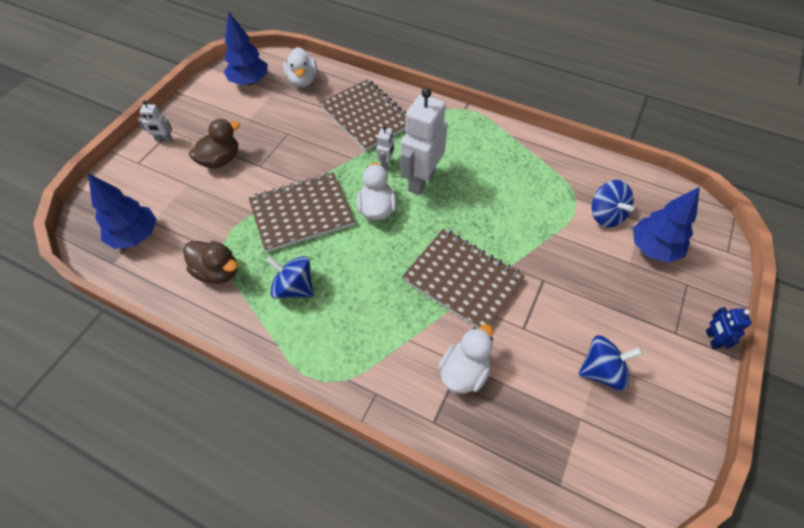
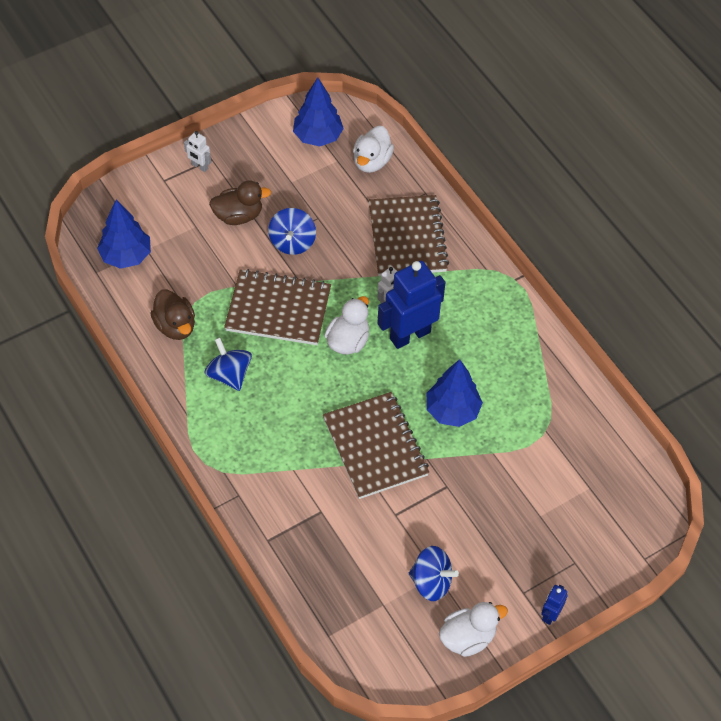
camera: 30 degrees right, 0 degrees up
(421, 181) = (410, 335): white robot -> blue robot
(464, 371) = (319, 518): white duck -> white duck (468, 638)
(605, 215) = (558, 462): blue spinning top -> blue spinning top (292, 242)
(653, 248) = (574, 516): blue tree -> blue tree (452, 411)

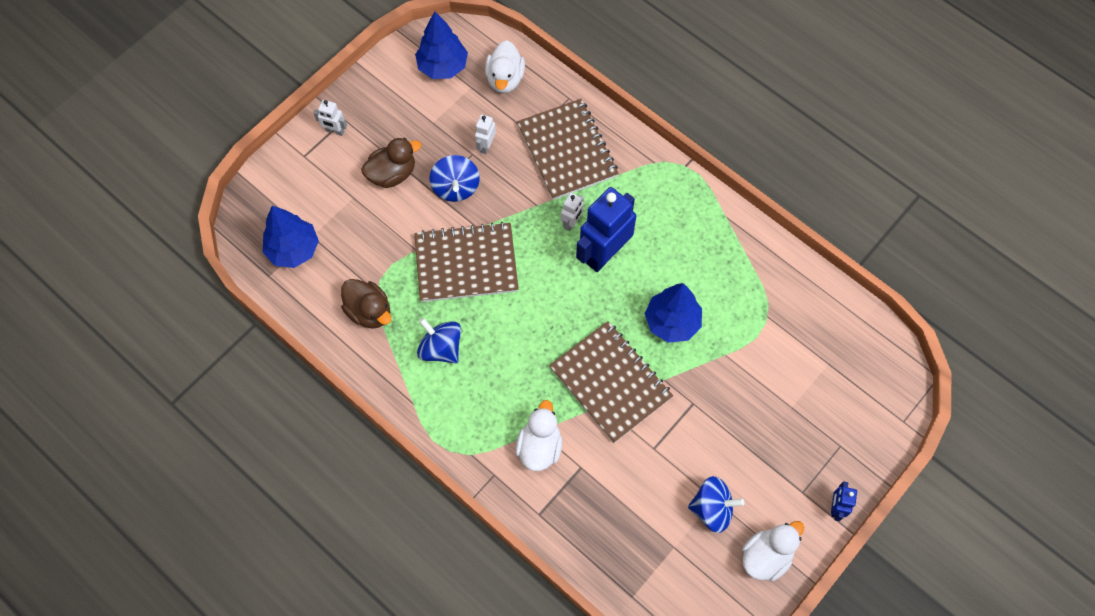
camera: 15 degrees left, 10 degrees up
(333, 214) = (486, 146): none -> white robot
(348, 341) = (546, 278): white duck -> white duck (539, 447)

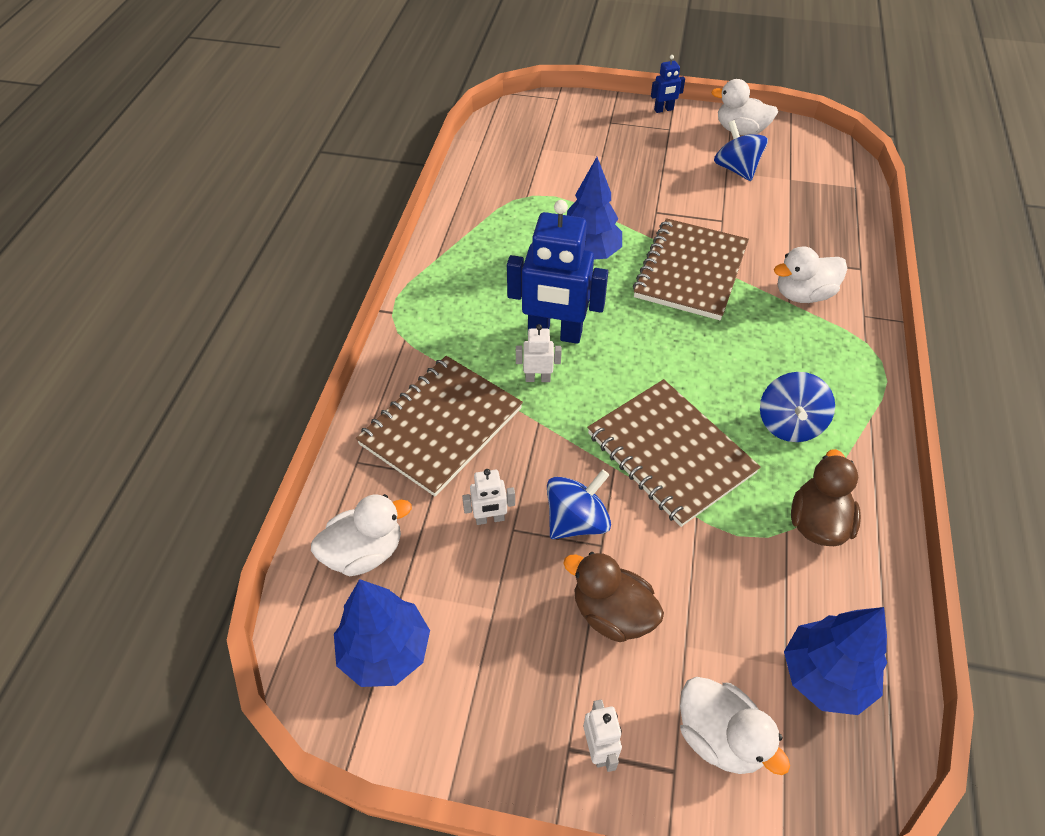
camera: 120 degrees left, 15 degrees down
(303, 183) = (720, 737): none -> white duck

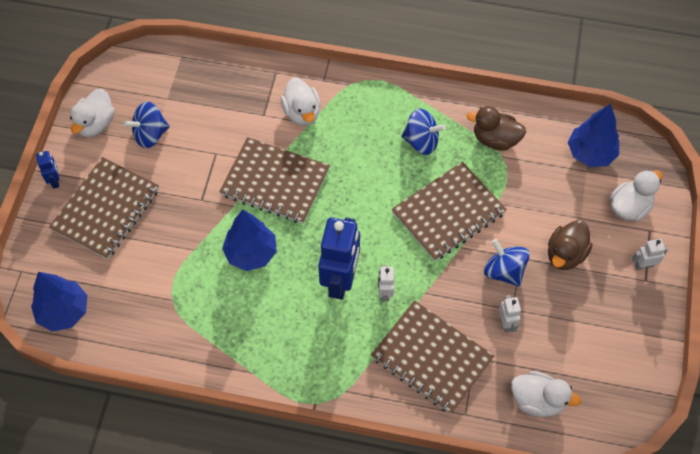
camera: 90 degrees left, 10 degrees up
(364, 552) = (537, 400): white duck -> white duck turned 135 degrees clockwise
(385, 652) = (603, 381): blue tree -> blue tree (64, 311)
(633, 144) = (106, 209): none -> brown notebook

